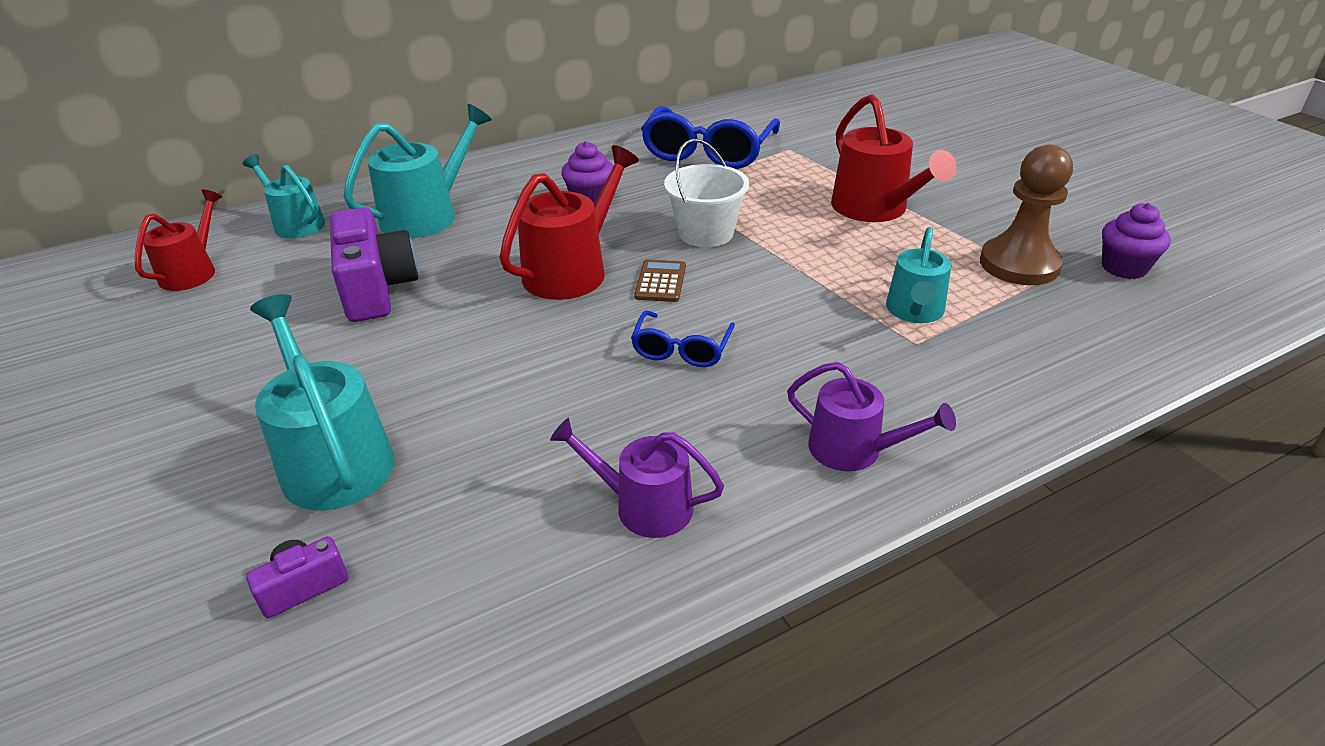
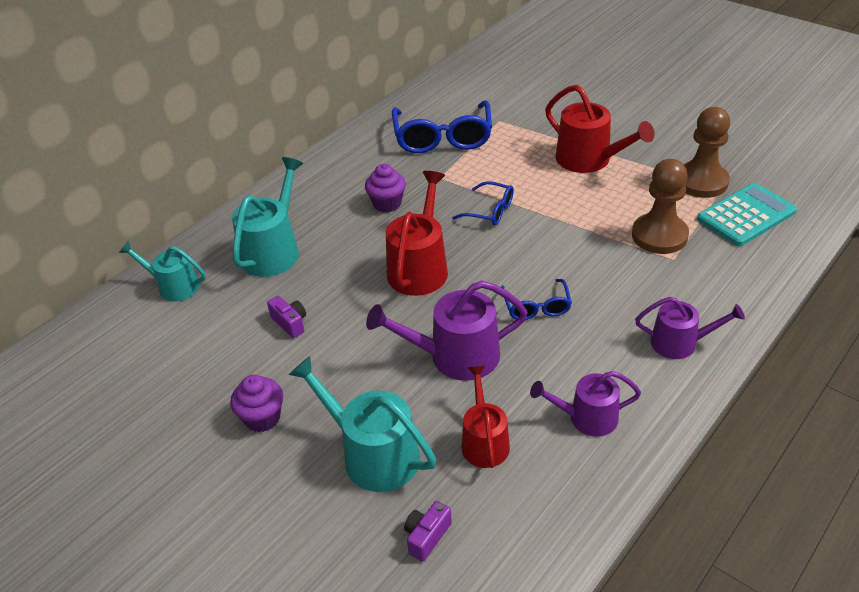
camera: 20 degrees left, 5 degrees up
(192, 272) = (130, 352): red watering can -> red watering can (484, 441)
(376, 288) = (290, 323): purple camera -> purple camera, size x0.48
(532, 377) = (456, 356): none -> purple watering can
(660, 282) = (487, 259): brown calculator -> none
(706, 233) = (490, 211): white bucket -> blue glasses
(914, 311) = (659, 236): turquoise watering can -> brown pawn
(1063, 317) = (746, 215): none -> turquoise calculator
(1124, 268) = (762, 168): purple cupcake -> purple cupcake (262, 418)

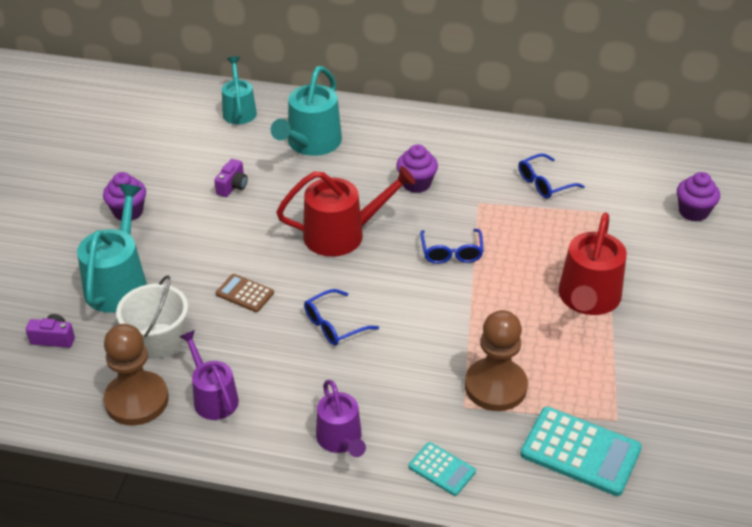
camera: 60 degrees right, 0 degrees up
(273, 251) = (311, 143): turquoise watering can -> turquoise watering can turned 120 degrees clockwise
(442, 137) = (544, 183): blue glasses -> blue glasses, size x0.53
(456, 356) = (244, 293): purple watering can -> brown calculator
(484, 441) = (158, 341): red watering can -> white bucket
(527, 84) = (693, 212): none -> purple cupcake
(701, 182) = (616, 400): brown pawn -> brown pawn (137, 400)
(737, 292) = (441, 469): none -> turquoise calculator

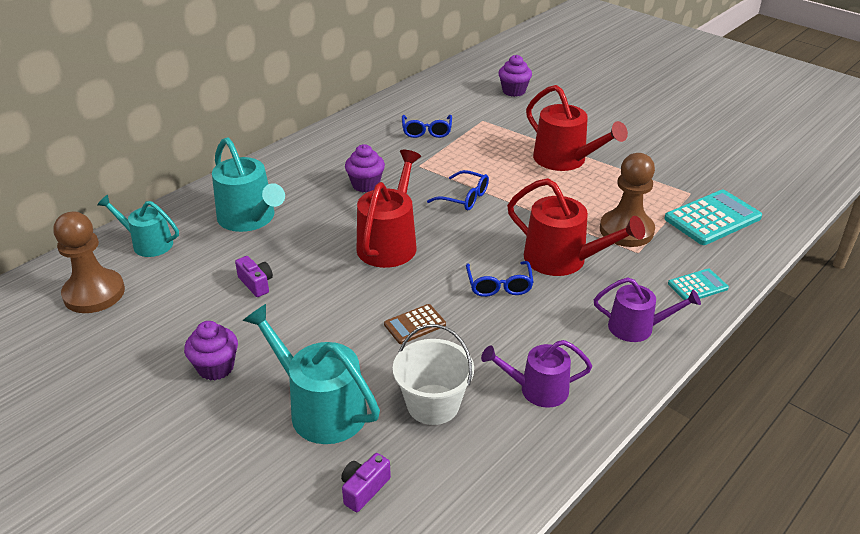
camera: 60 degrees left, 5 degrees down
(137, 400) = (506, 446): brown pawn -> brown pawn (94, 293)
(406, 354) = (562, 259): none -> red watering can

